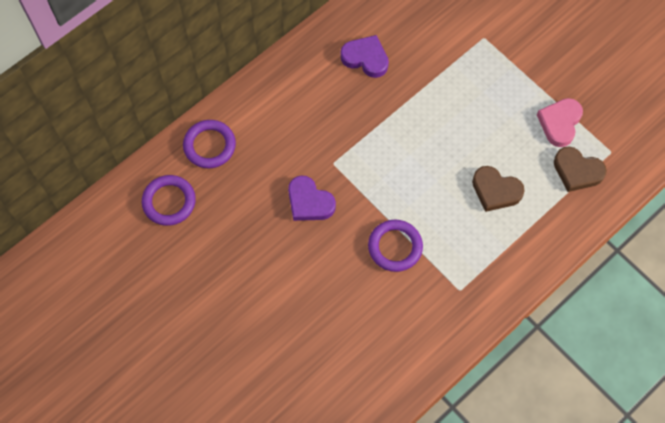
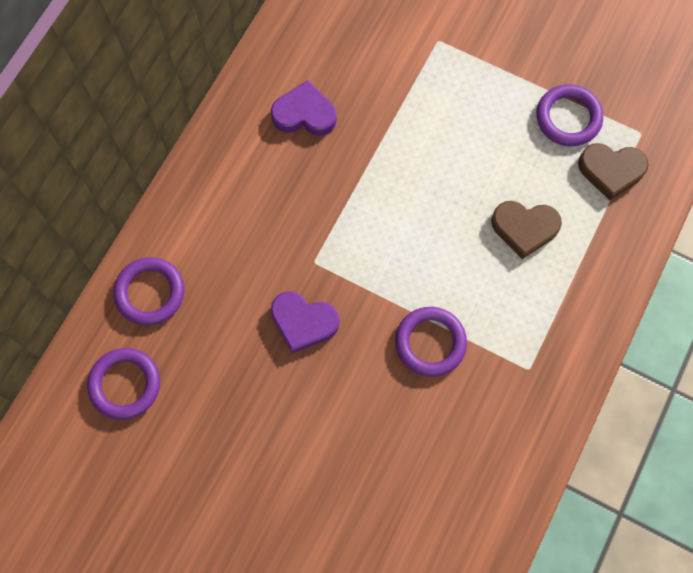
camera: 20 degrees left, 5 degrees up
(559, 123) = (568, 118): pink heart -> purple ring

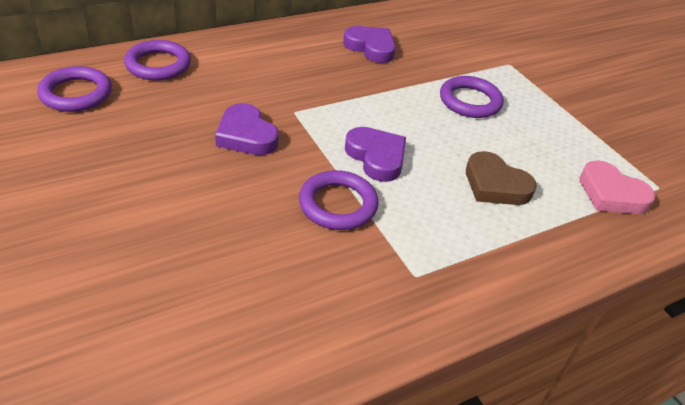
camera: 30 degrees right, 30 degrees down
(419, 267) = (376, 157): none -> purple heart
(568, 118) = (591, 146): purple ring -> purple ring (470, 101)
(611, 171) = (611, 194): brown heart -> pink heart

